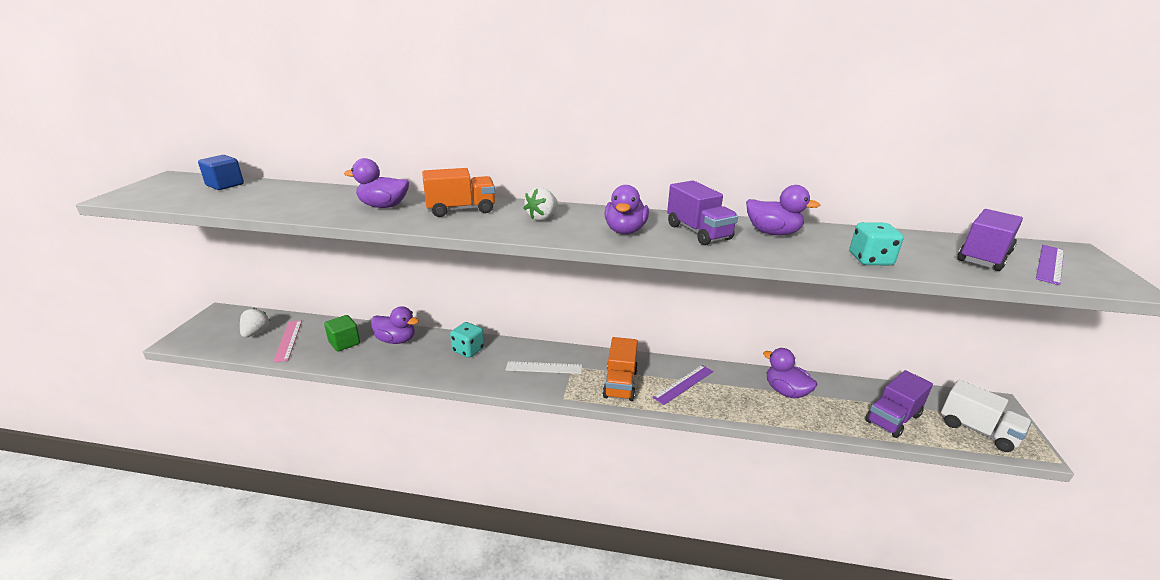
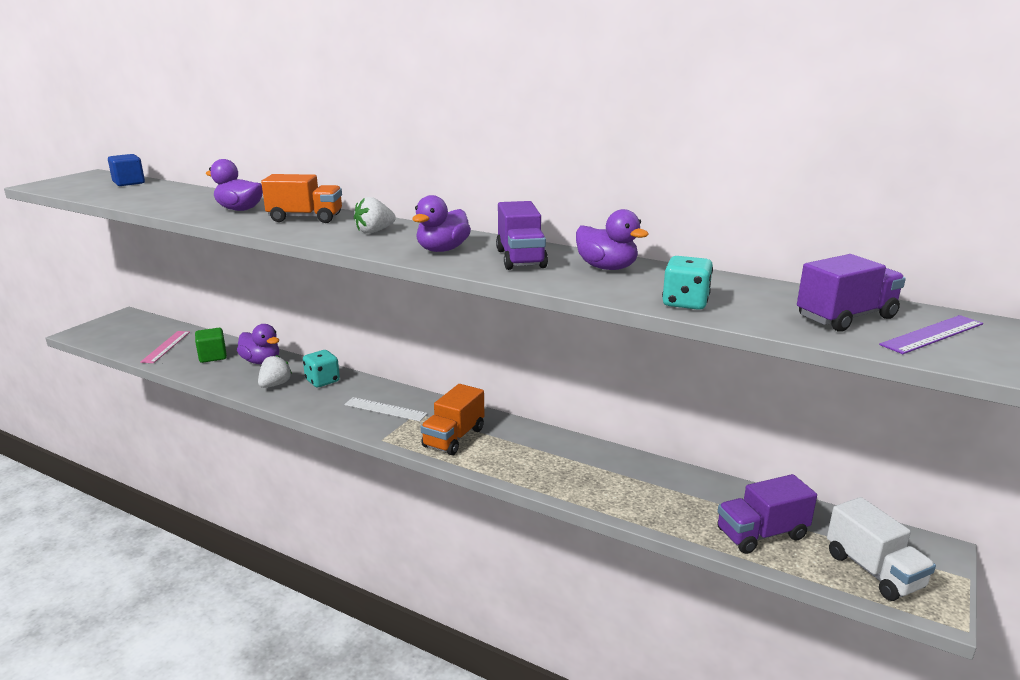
camera: 20 degrees right, 5 degrees down
(256, 333) = (144, 336): white strawberry -> white strawberry (275, 385)
(683, 384) = (525, 451): purple ruler -> none
(785, 391) = (644, 480): purple duck -> none

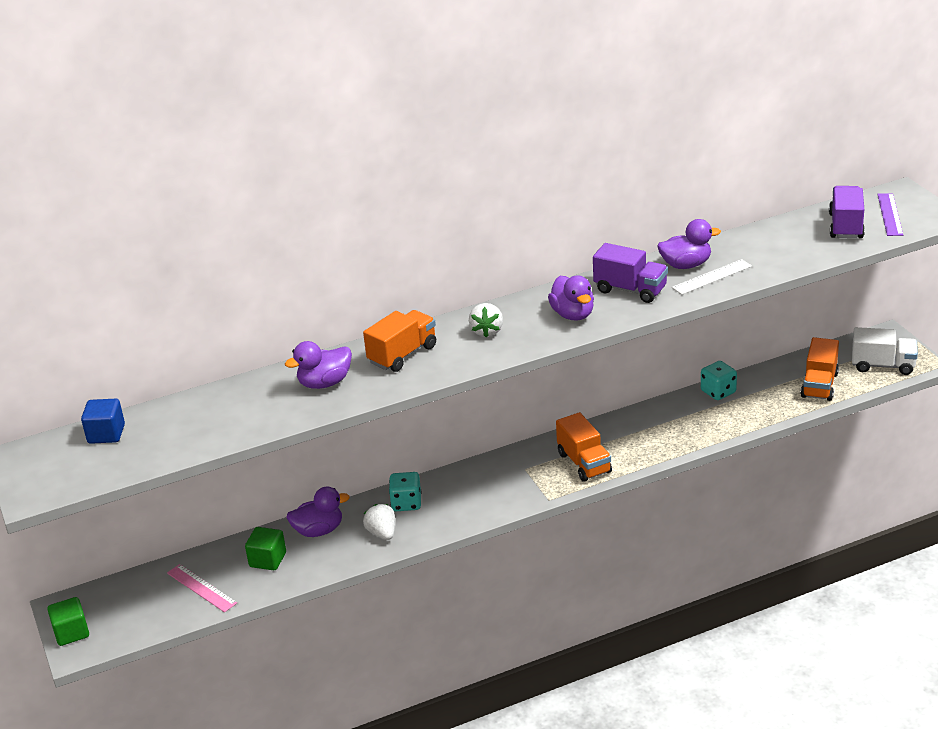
camera: 50 degrees left, 10 degrees up
(97, 326) = (71, 633): none -> green cube
(385, 409) = (500, 483): white ruler -> white ruler (712, 277)
(685, 303) = (775, 264): turquoise dice -> turquoise dice (718, 392)
(761, 534) = (819, 385): purple truck -> orange truck

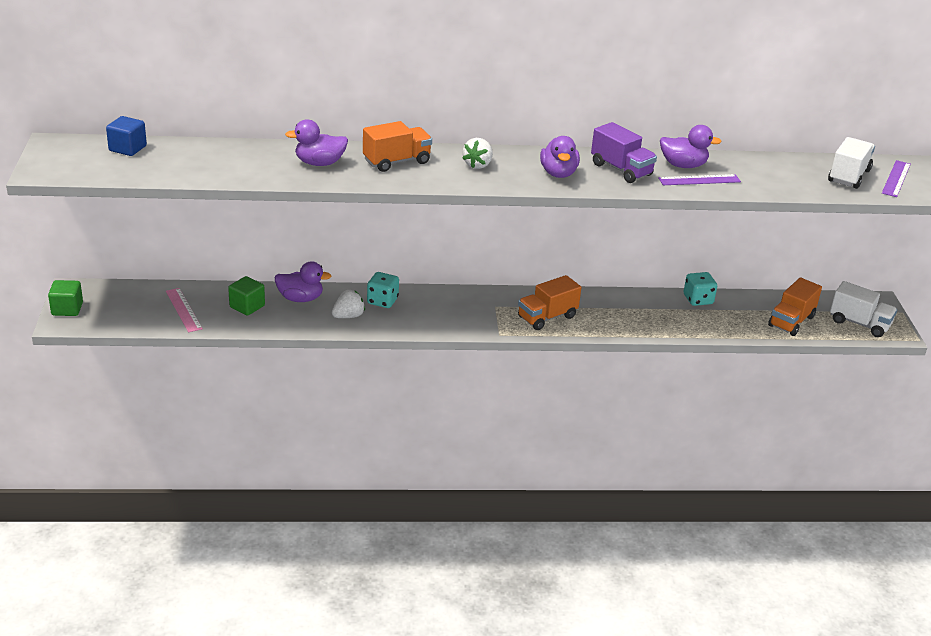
camera: 15 degrees right, 0 degrees up
(382, 533) = (348, 316): white strawberry -> white strawberry turned 60 degrees clockwise
(584, 463) = (547, 317): orange truck -> orange truck turned 60 degrees clockwise
(712, 277) = (699, 180): white ruler -> purple ruler
(845, 226) = (848, 176): purple truck -> white truck

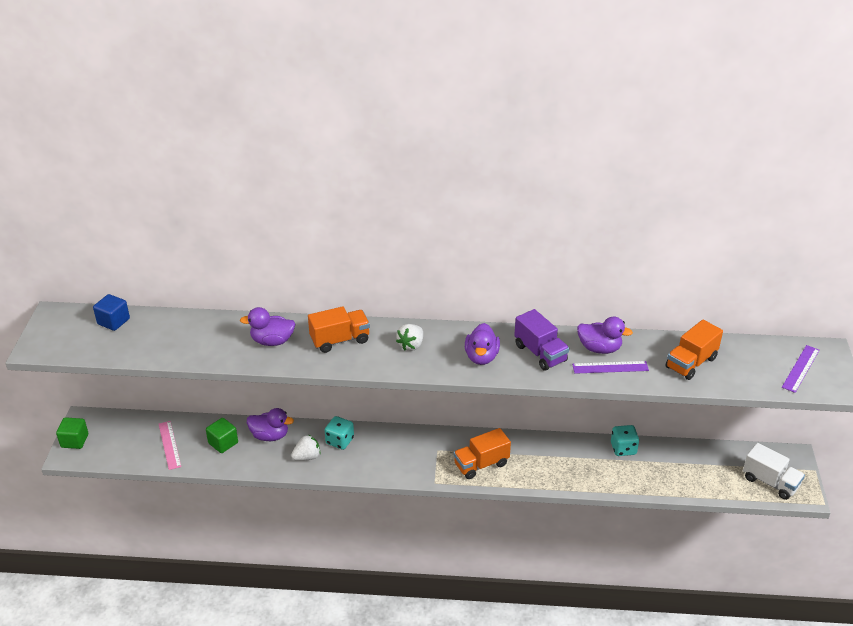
camera: 10 degrees right, 5 degrees up
(791, 321) = (705, 477): orange truck -> orange truck (691, 363)
(848, 176) = (754, 364): white truck -> none

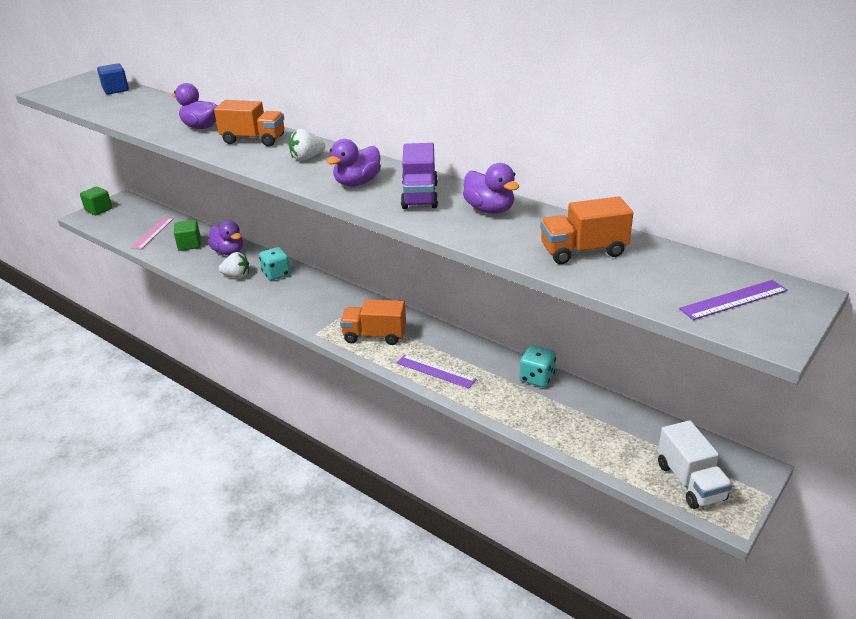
camera: 35 degrees right, 5 degrees down
(610, 367) = (479, 227): purple ruler -> purple ruler (435, 371)

